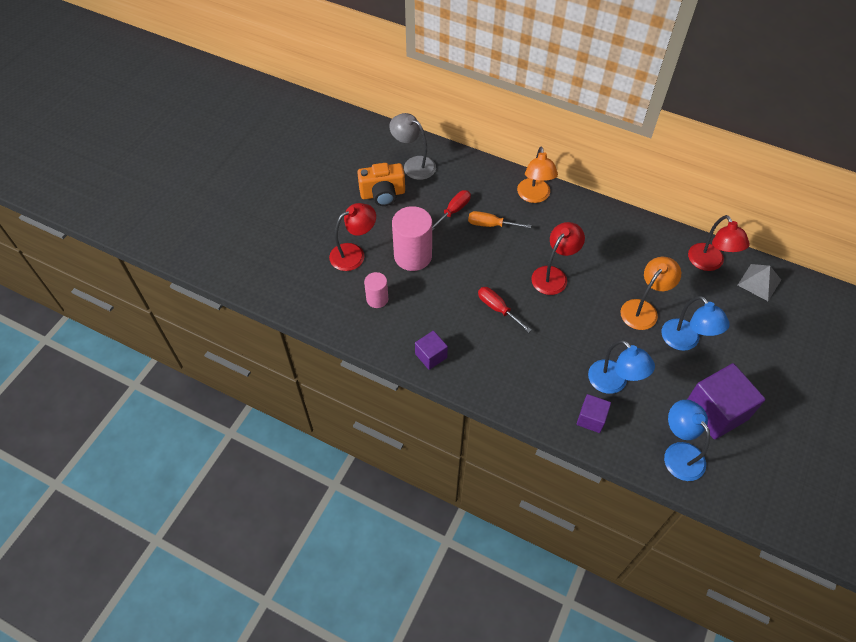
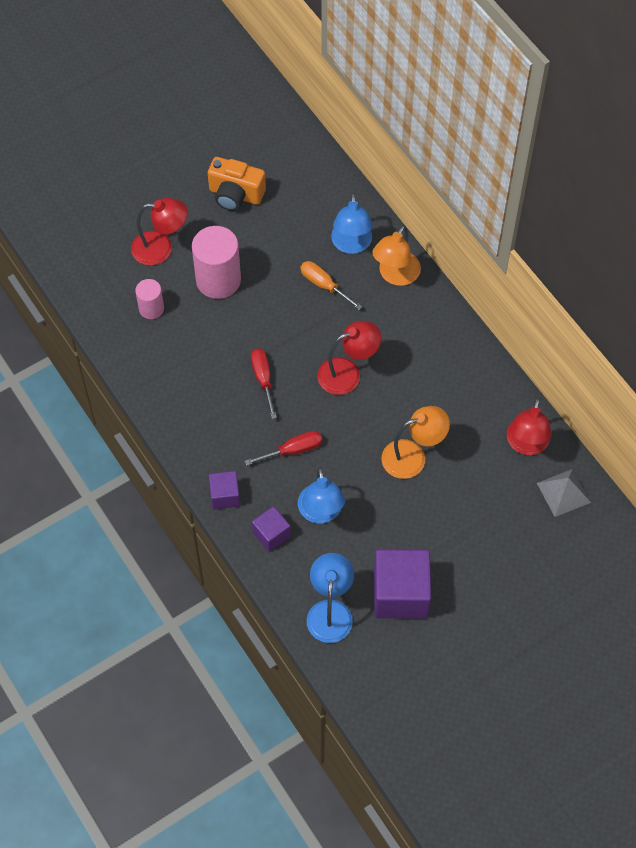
camera: 30 degrees right, 5 degrees up
(413, 165) = (292, 175): grey lamp -> none
(431, 356) = (163, 393): purple cube -> purple cube (225, 496)
(453, 211) = (296, 250): red screwdriver -> red screwdriver (293, 450)
(685, 341) = (429, 511): blue lamp -> blue lamp (351, 245)

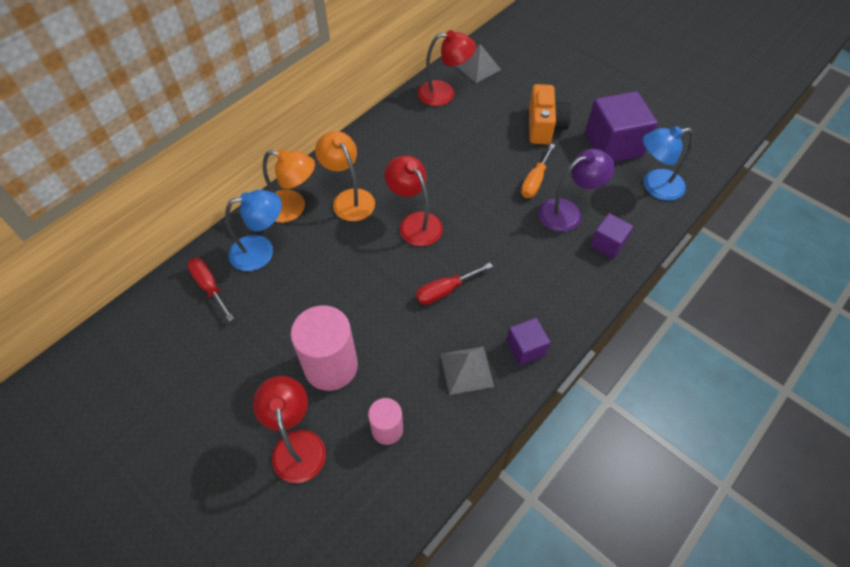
camera: 105 degrees left, 5 degrees down
(181, 375) = (466, 370): none -> grey pyramid
(225, 496) = (587, 291): purple cube -> purple cube (525, 348)
(235, 195) = (205, 380): orange camera -> orange camera (544, 127)
(293, 450) = (514, 247): red screwdriver -> red screwdriver (209, 287)
(321, 513) = (568, 212): blue lamp -> purple lamp
(324, 285) = (317, 264): orange screwdriver -> orange screwdriver (535, 181)
(413, 456) = (484, 160): orange lamp -> orange lamp (349, 198)

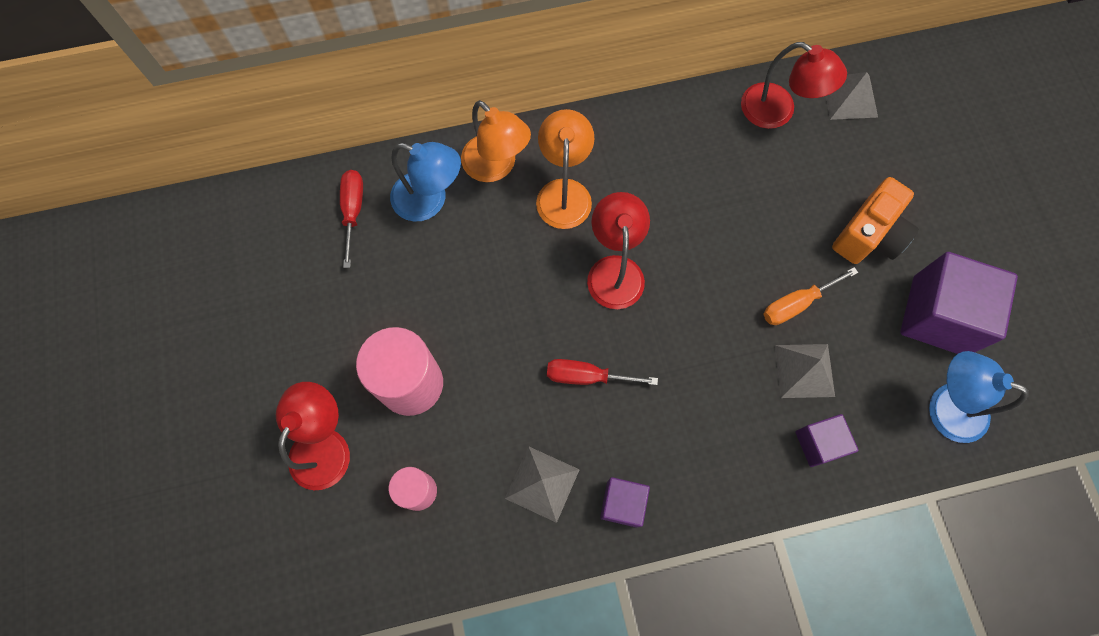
camera: 35 degrees right, 15 degrees up
(568, 212) = (804, 370): purple lamp -> grey pyramid

